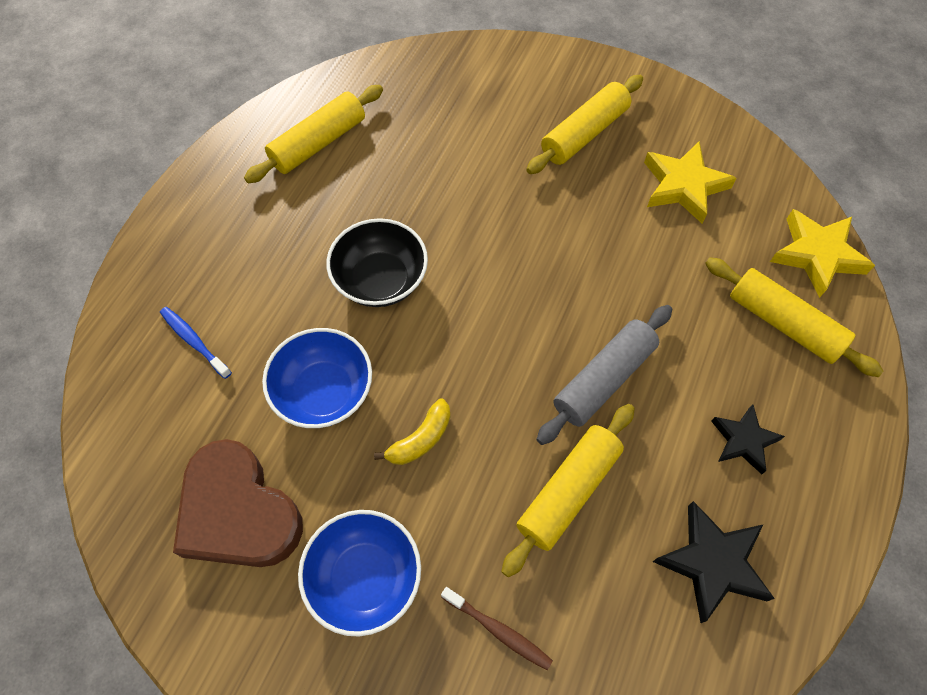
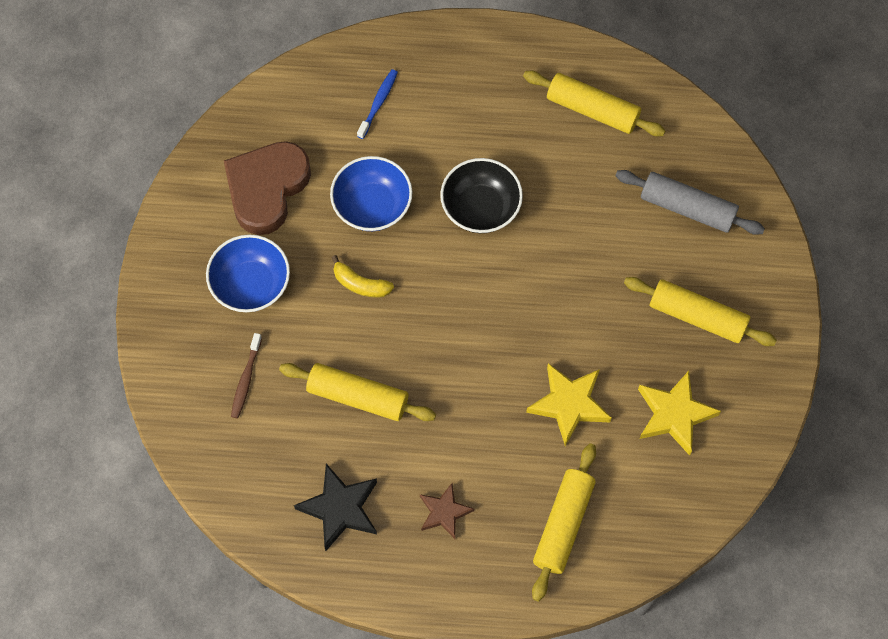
camera: 70 degrees right, 5 degrees up
(603, 379) = (457, 397): grey rolling pin -> grey rolling pin (687, 208)
(743, 440) = (444, 512): black star -> brown star
(817, 255) = (645, 541): yellow star -> yellow star (569, 404)

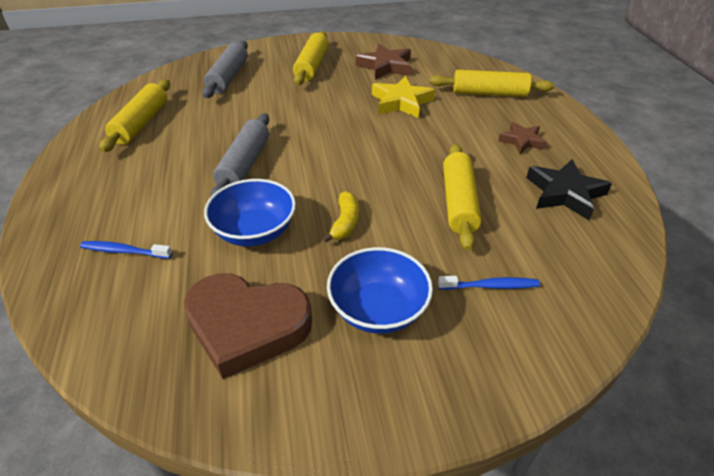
camera: 105 degrees left, 25 degrees down
(246, 379) = (490, 286): brown toothbrush -> blue toothbrush
(480, 208) = (244, 164): black bowl -> grey rolling pin
(674, 414) = (385, 66): yellow star -> brown star

